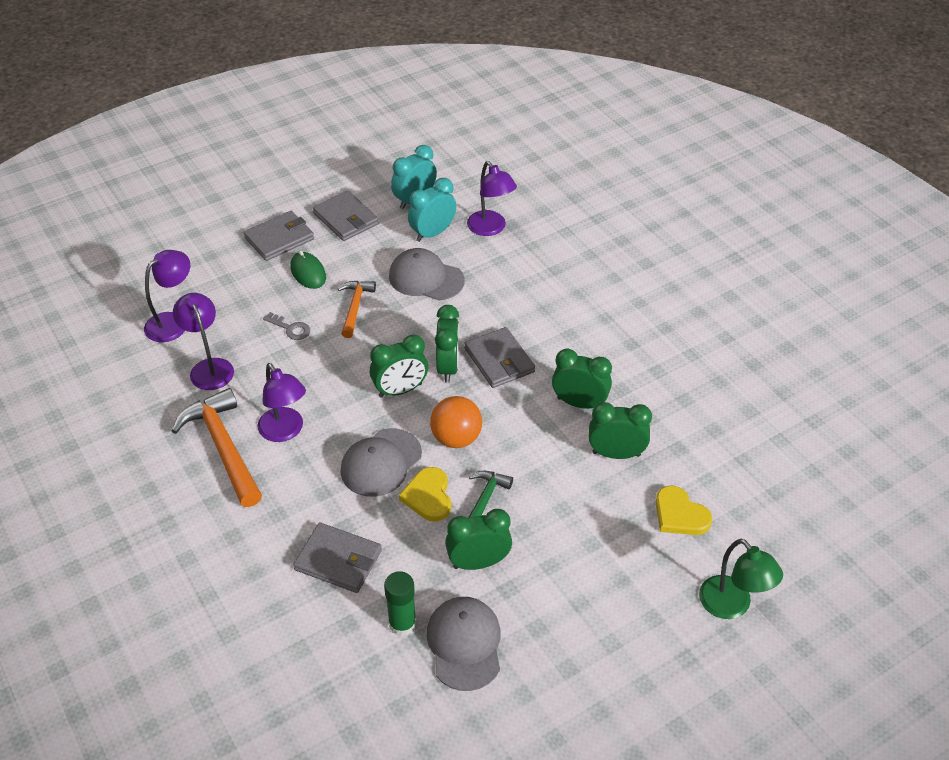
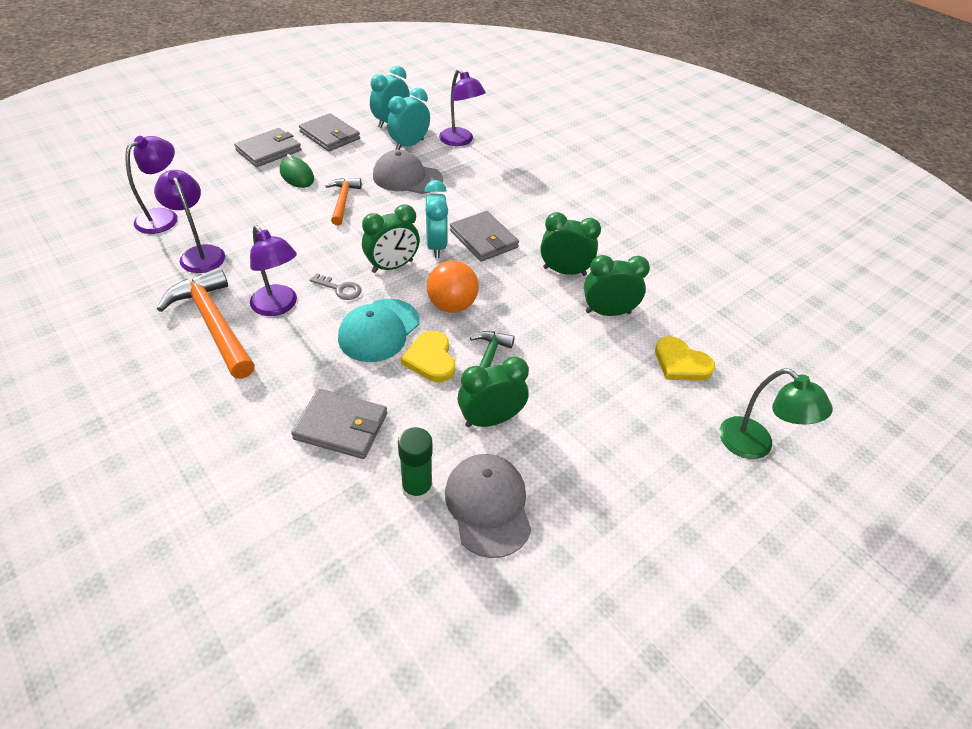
camera: 10 degrees left, 0 degrees up
(290, 328) = (281, 219): grey key -> grey key (340, 289)
(381, 463) = (379, 330): grey cap -> turquoise cap
(448, 367) = (436, 246): green clock -> turquoise clock

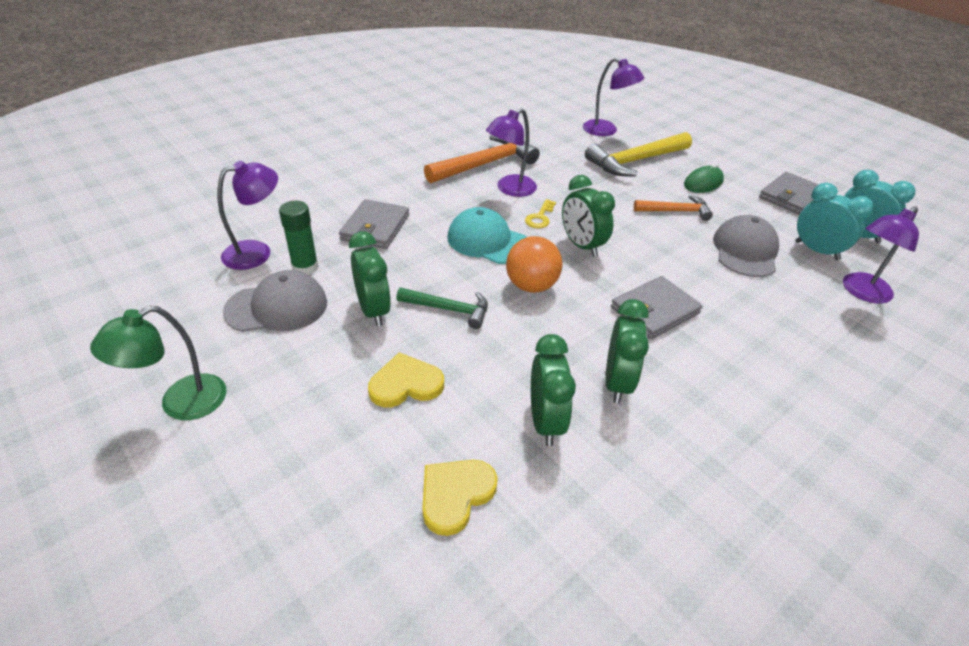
camera: 90 degrees right, 5 degrees down
(200, 253) = (566, 150): purple lamp -> purple lamp (257, 252)
(243, 208) = (635, 161): none -> yellow hammer
(269, 150) = (735, 165): grey wallet -> none
(340, 289) = (540, 217): grey key -> yellow key
(430, 359) = (452, 272): yellow heart -> yellow heart (405, 384)
(436, 246) = (626, 274): turquoise clock -> none
(755, 446) = (300, 562): green lamp -> green lamp (181, 404)

